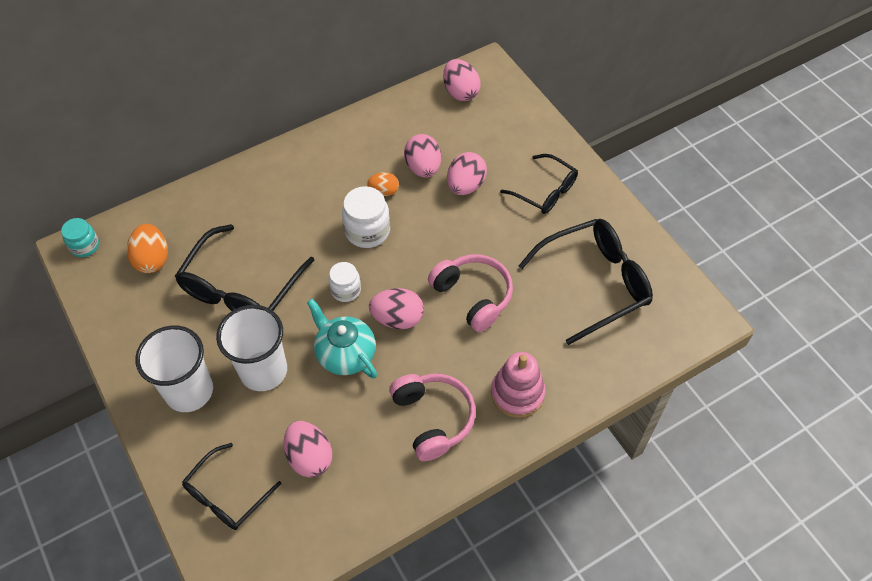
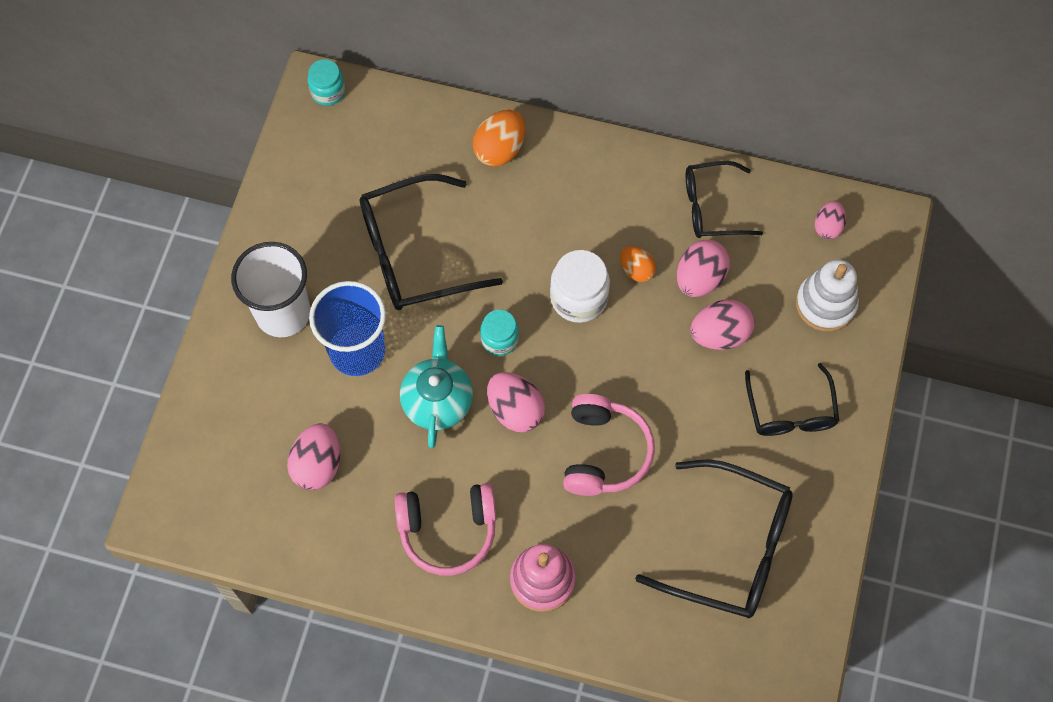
camera: 45 degrees right, 10 degrees up
(152, 259) = (369, 156): orange egg -> orange egg (500, 149)
(227, 494) = (227, 433): black glasses -> black glasses (713, 207)
(263, 371) = (357, 351): white cup -> blue cup
(346, 290) = (499, 339): white jar -> turquoise jar
(433, 419) = (448, 530): pink headphones -> pink headphones turned 60 degrees clockwise
(460, 92) = (828, 227): pink egg -> pink egg, size x0.63
(502, 128) = (825, 304): none -> white stacking toy

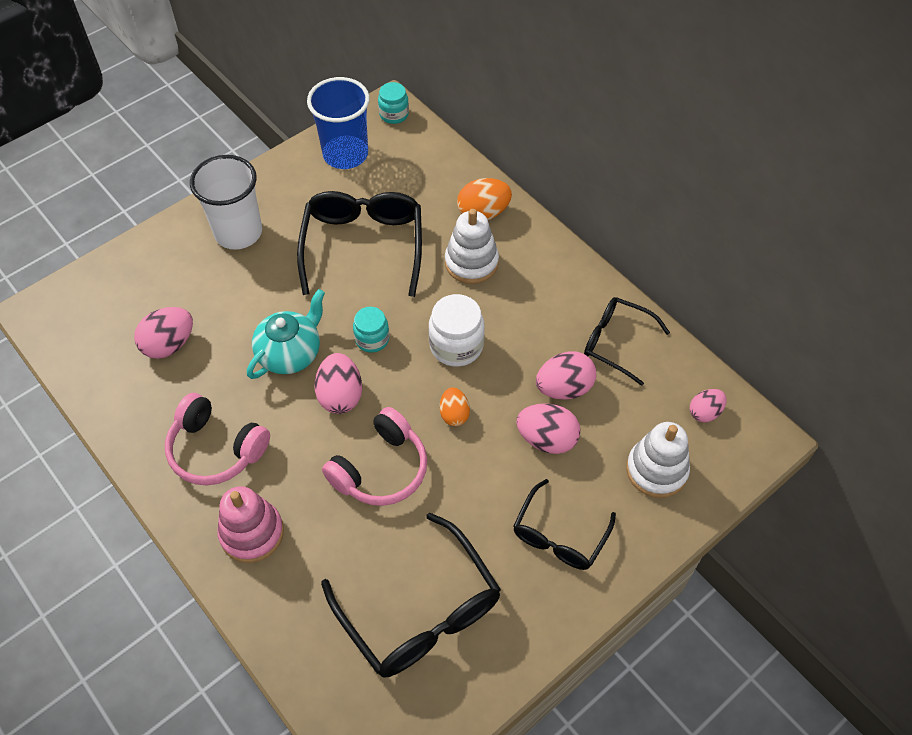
camera: 35 degrees right, 10 degrees down
(357, 351) = (265, 286): blue cup -> blue cup (345, 154)
(416, 253) = (363, 247): black glasses -> black glasses turned 75 degrees clockwise
(528, 207) = (471, 262): none -> white stacking toy
(636, 270) = (518, 352): orange egg -> orange egg (454, 414)

